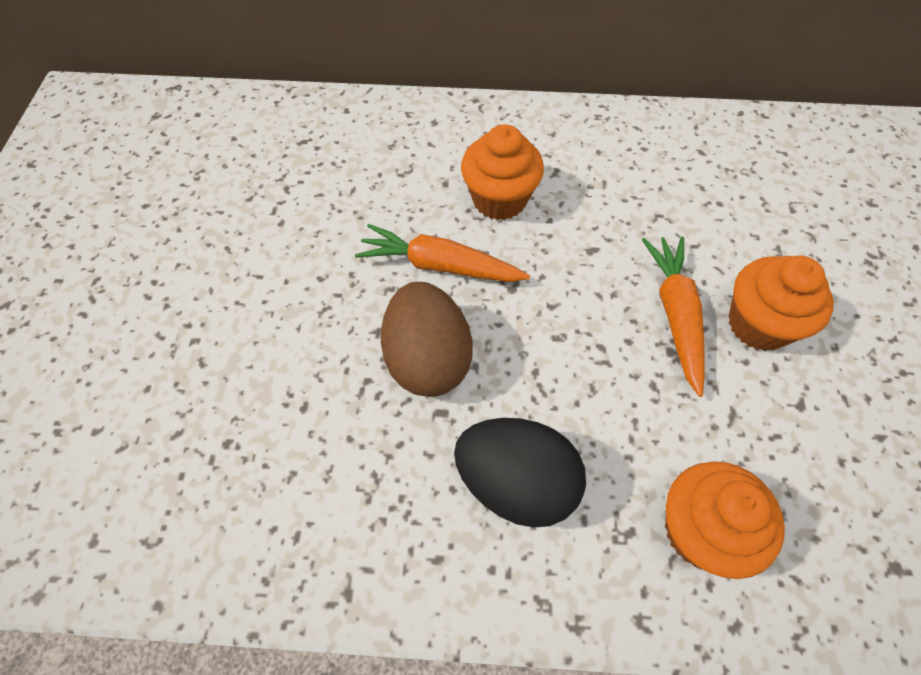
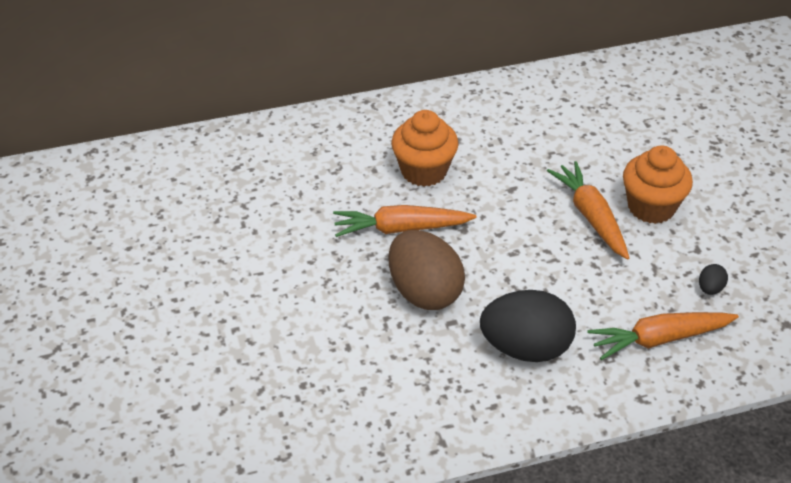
camera: 20 degrees left, 15 degrees down
(701, 531) = (659, 339): orange cupcake -> orange carrot
(799, 472) = (710, 289): none -> black egg

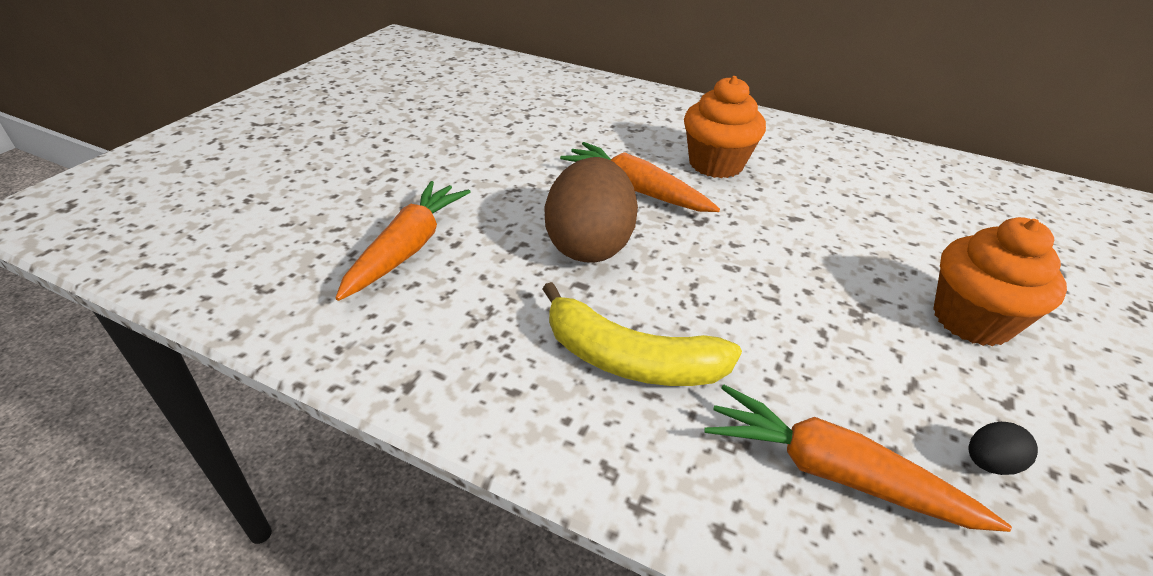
camera: 40 degrees right, 5 degrees down
(525, 348) = (630, 359): black egg -> yellow banana
(591, 216) = (870, 286): orange carrot -> orange carrot (408, 248)

